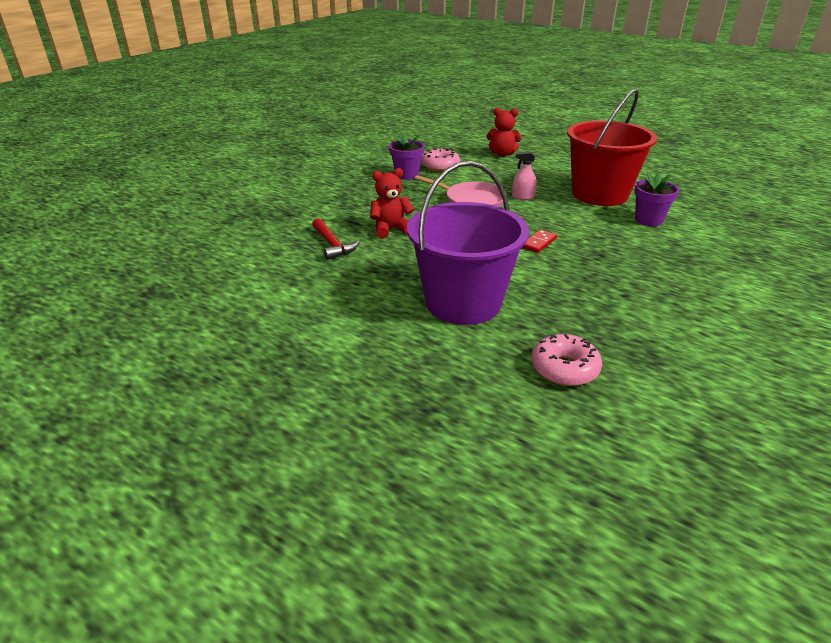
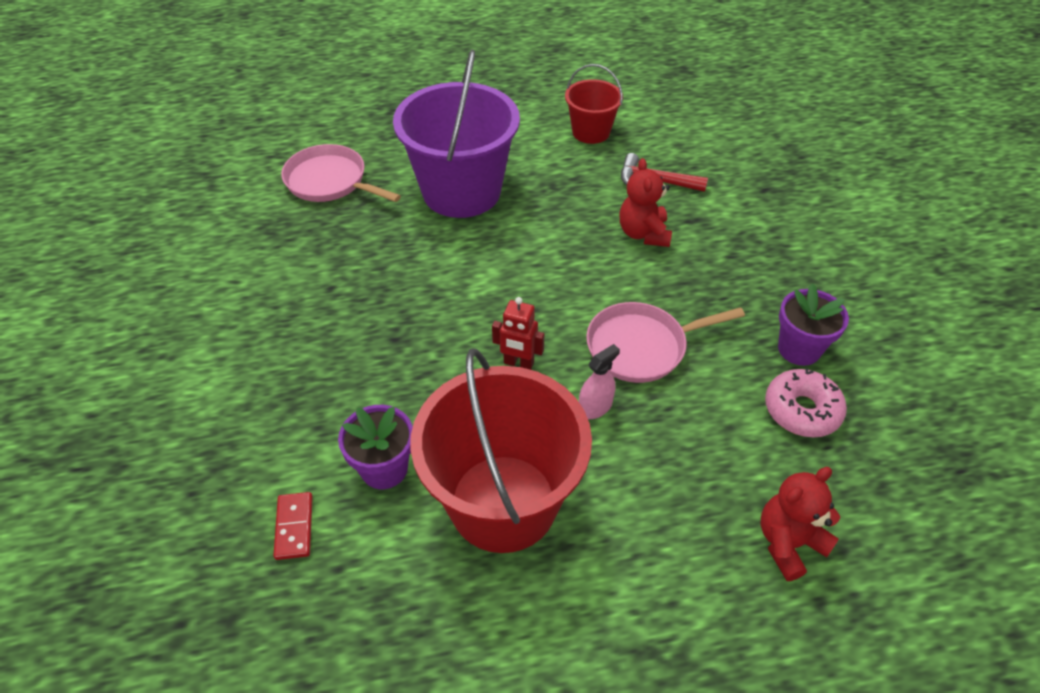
camera: 135 degrees right, 15 degrees up
(307, 289) = (591, 132): none -> red bucket
(391, 229) = (643, 233): red teddy bear -> red teddy bear turned 150 degrees clockwise
(538, 243) = (477, 314): red domino -> red domino (294, 527)
(540, 220) = (518, 363): none -> red robot
(564, 368) = (330, 181): pink donut -> pink pan

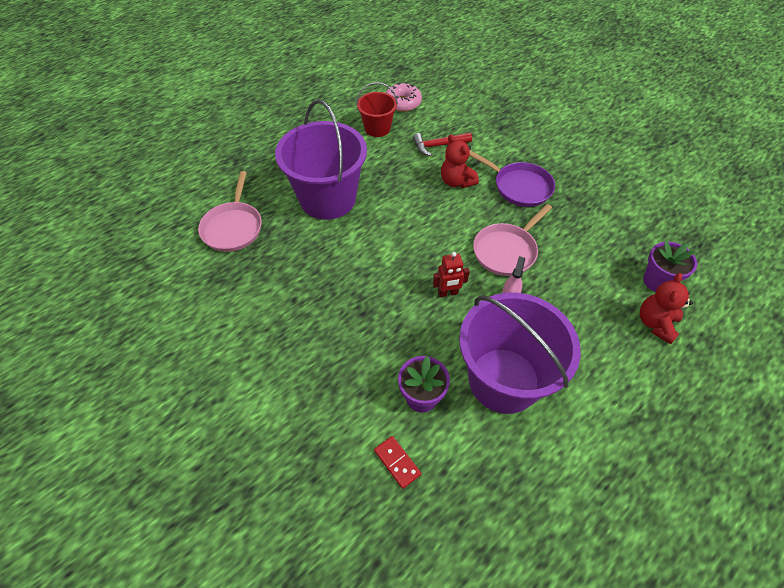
camera: 30 degrees left, 5 degrees up
(330, 181) = (233, 227): pink pan -> pink pan turned 90 degrees counterclockwise
(503, 502) = (503, 380): red bucket -> purple bucket
(728, 274) = (519, 187): none -> purple pan
(799, 349) = (585, 214): purple flower pot -> purple flower pot (657, 281)
(801, 410) = (610, 248): pink donut -> pink donut (403, 103)

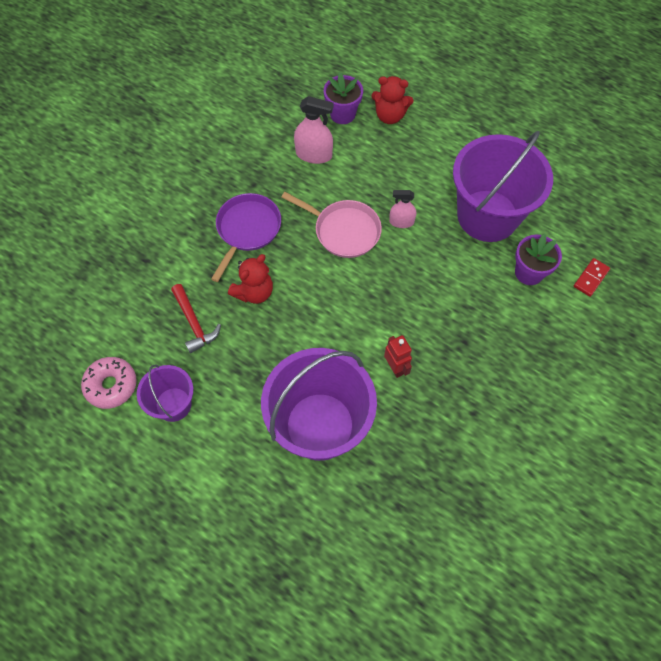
camera: 105 degrees left, 10 degrees up
(233, 227) = (398, 523): pink pan -> none
(377, 128) = (173, 404): red bucket -> purple bucket
(448, 293) = (413, 272): red robot -> red robot (395, 367)
(602, 247) = (314, 154): none -> pink spray bottle

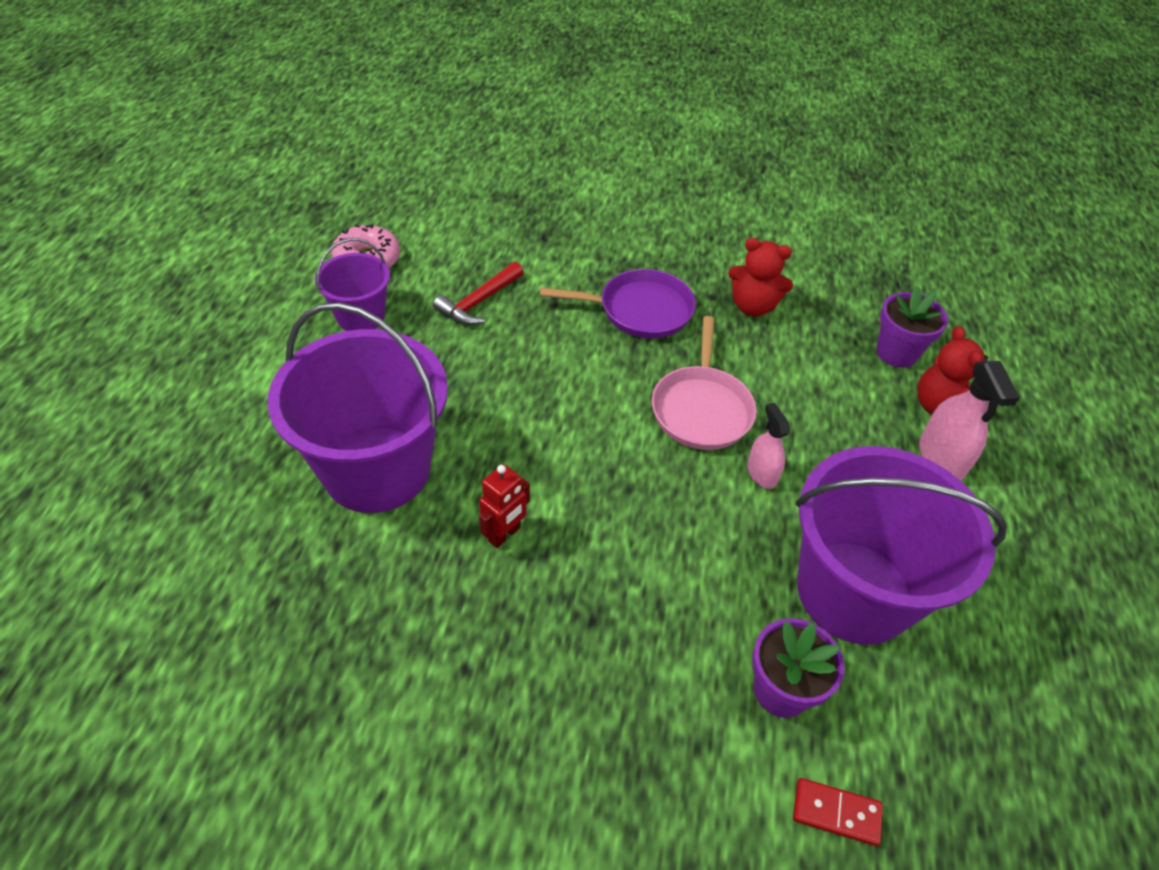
camera: 65 degrees right, 15 degrees down
(254, 292) = (551, 343): red teddy bear -> red teddy bear (752, 306)
(314, 154) = (804, 341): pink spray bottle -> pink spray bottle (941, 458)

